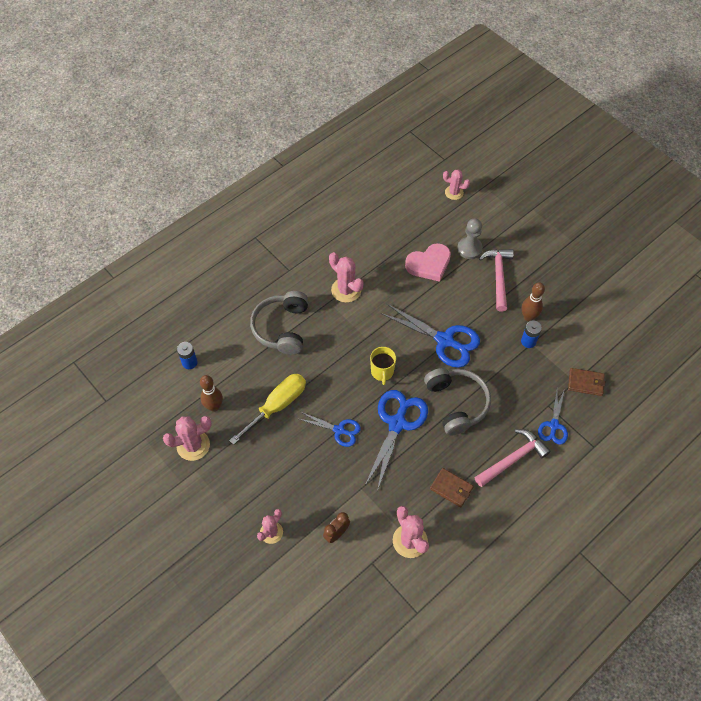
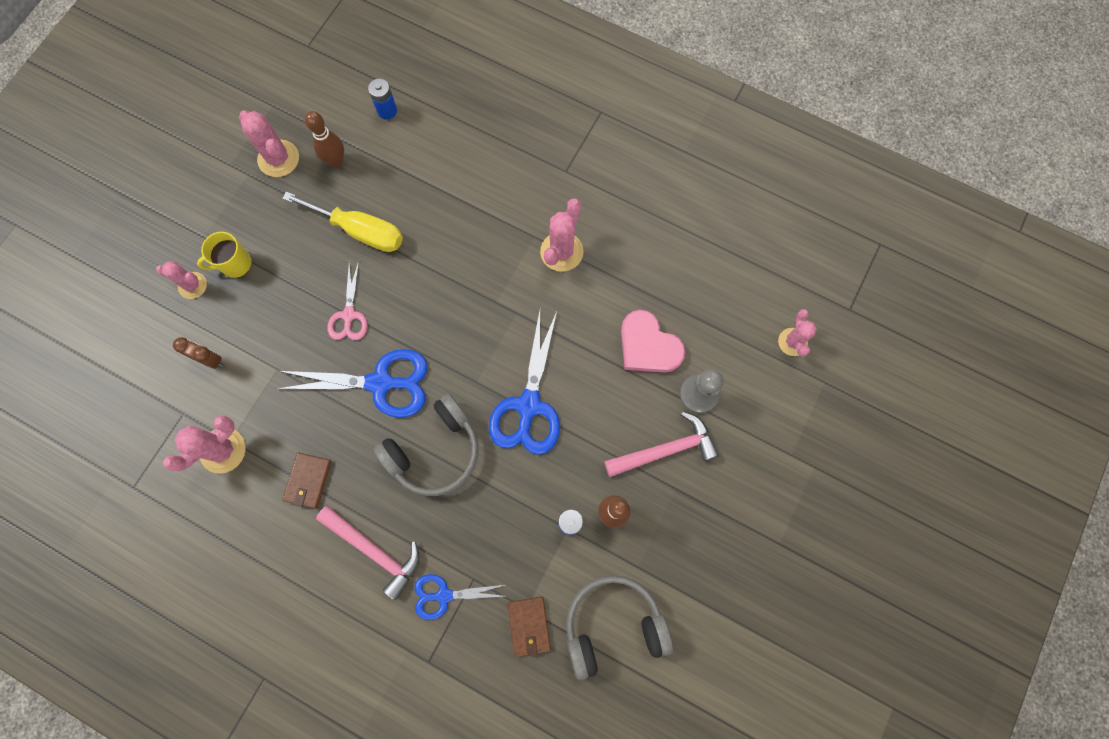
camera: 70 degrees right, 15 degrees up
(282, 328) = (473, 195): grey headphones -> grey headphones (613, 625)
(339, 430) = (349, 315): blue scissors -> pink scissors
(382, 372) = (451, 339): yellow mug -> yellow mug (235, 264)

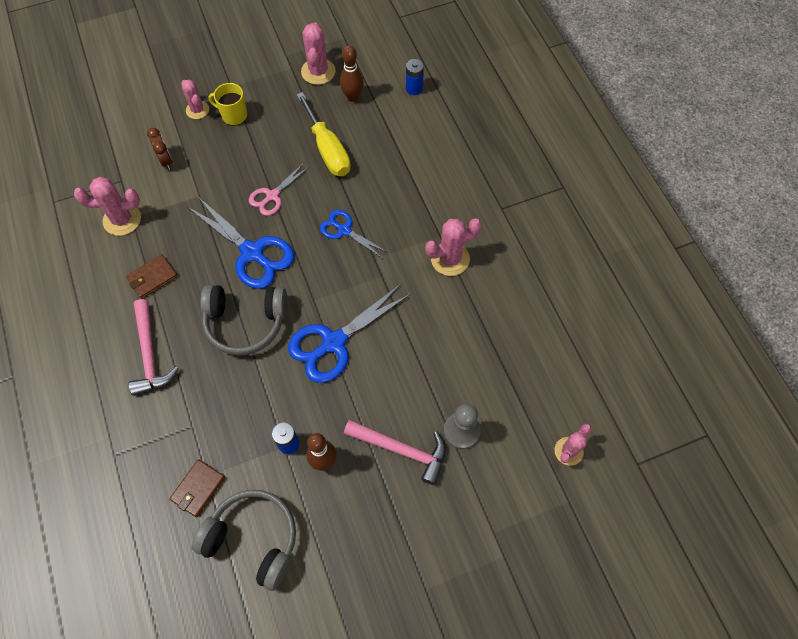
camera: 40 degrees right, 10 degrees down
(444, 595) = (164, 420): blue scissors -> blue scissors (344, 230)
(648, 346) = (454, 368): pink heart -> none

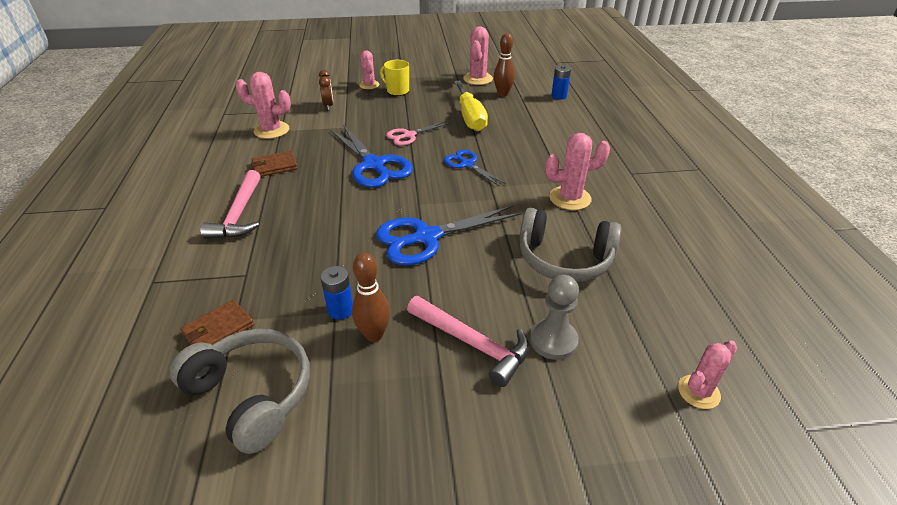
camera: 15 degrees right, 25 degrees down
(245, 322) = (344, 208): grey headphones -> grey headphones (564, 259)

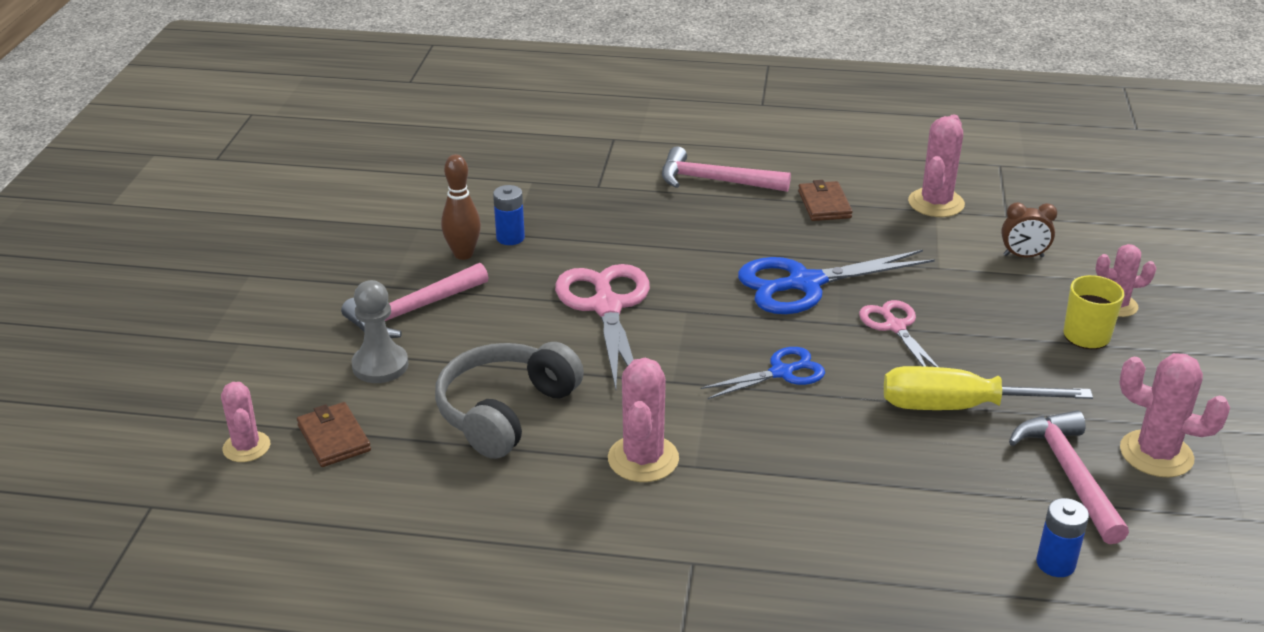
camera: 105 degrees right, 5 degrees down
(218, 329) = (523, 173): brown wallet -> brown wallet (334, 438)
(252, 394) = (433, 190): grey headphones -> none
(426, 237) = (606, 307): blue scissors -> pink scissors
(502, 94) = (1069, 475): brown bowling pin -> pink hammer

